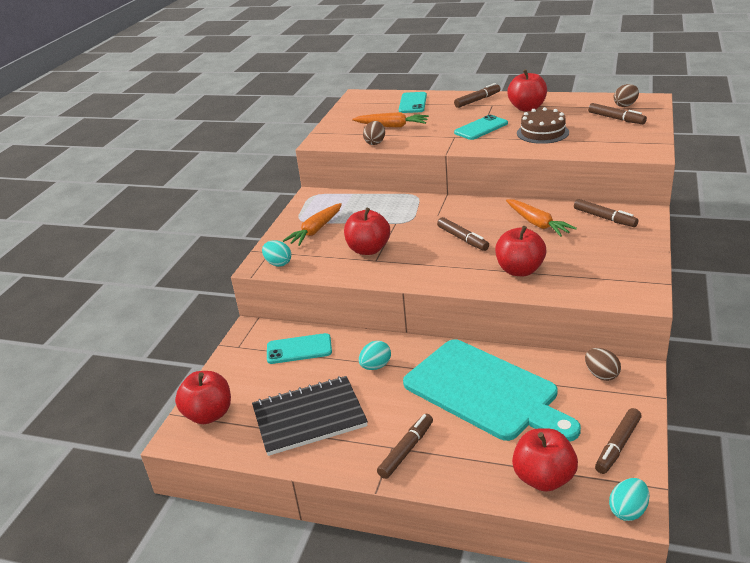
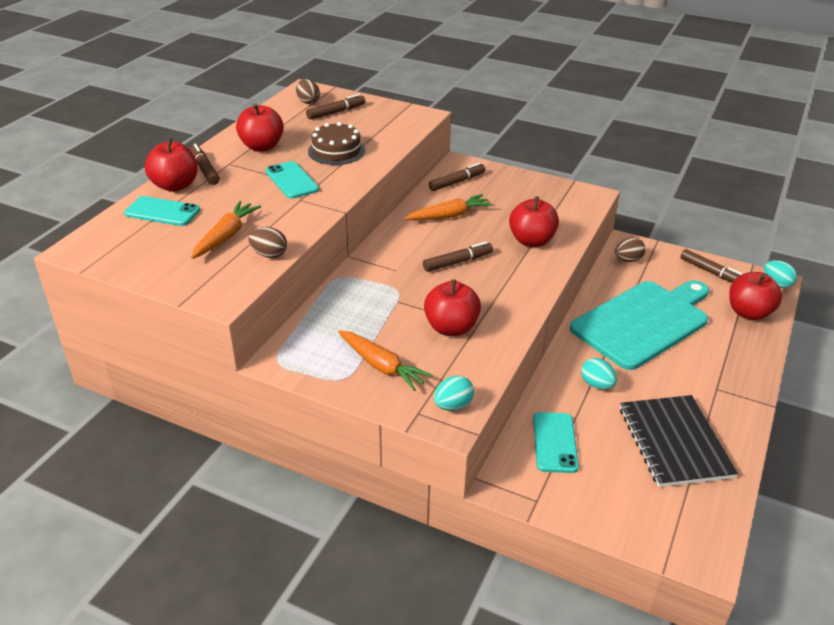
camera: 85 degrees left, 5 degrees up
(209, 414) = (667, 531): red apple -> red apple (175, 186)
(406, 450) = (721, 380): brown marker -> none

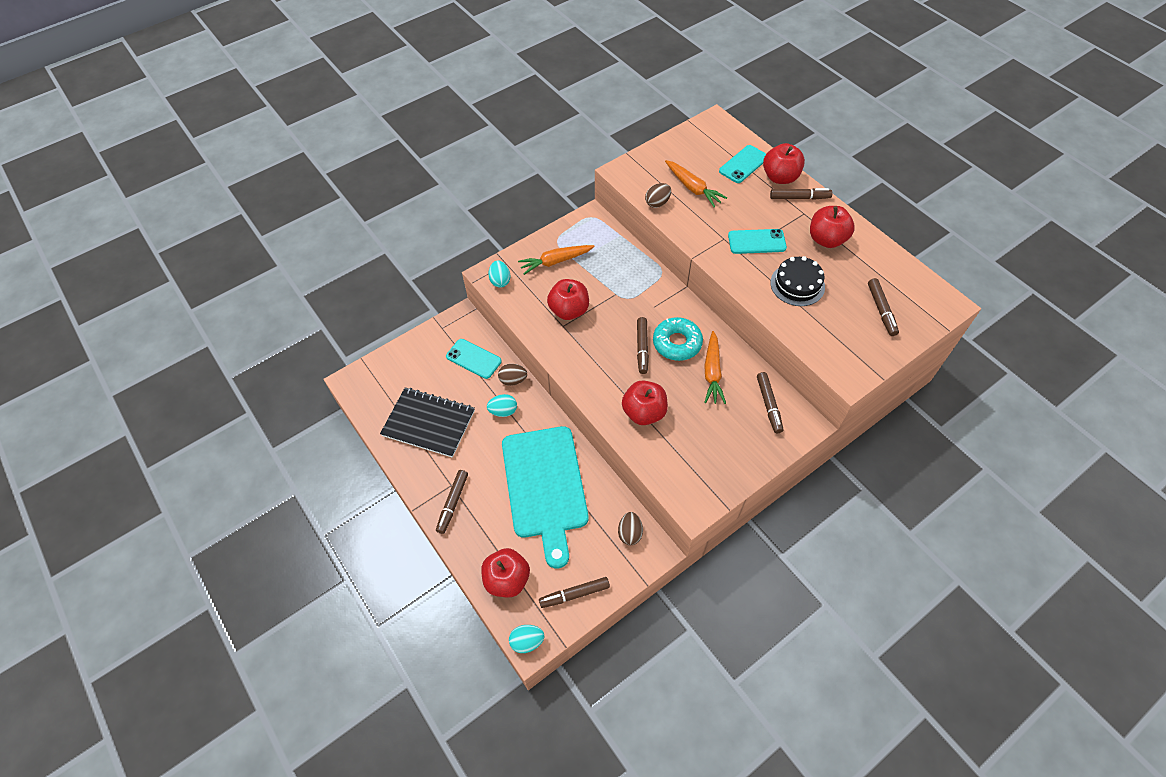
camera: 120 degrees right, 20 degrees up
(308, 102) = (914, 296): brown egg -> brown egg (513, 380)
(336, 151) = (797, 284): brown cake -> black cake
(432, 243) = (677, 343): none -> turquoise donut
(732, 378) = (452, 503): none -> brown marker

